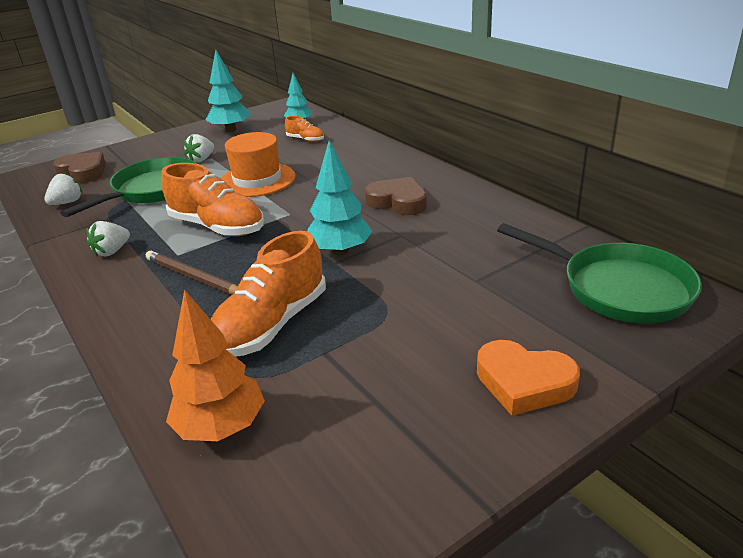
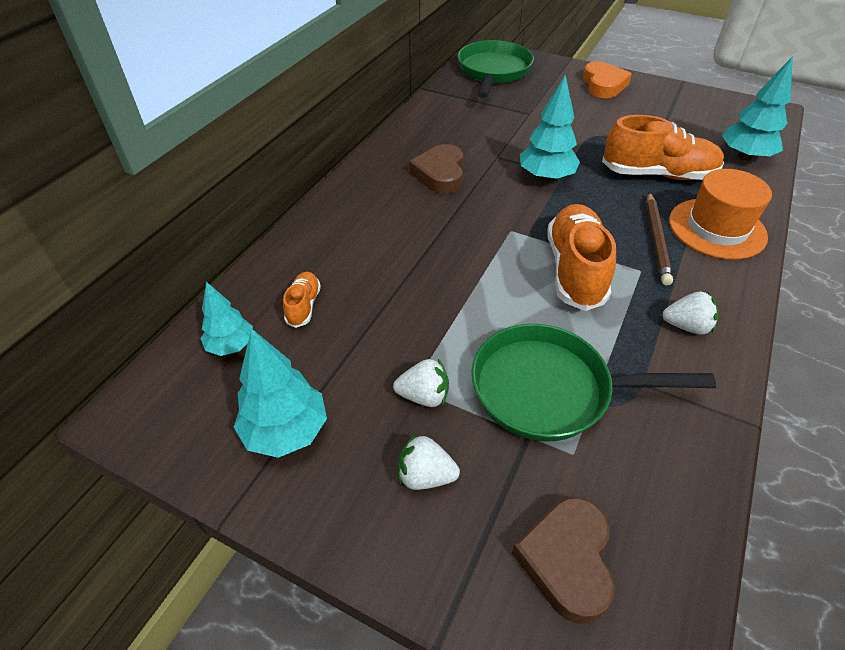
camera: 120 degrees left, 15 degrees up
(67, 202) = (657, 480): white strawberry -> white strawberry (425, 475)
(221, 427) = (744, 156): orange tree -> turquoise tree
(257, 180) = (454, 293): orange hat -> orange hat (717, 228)

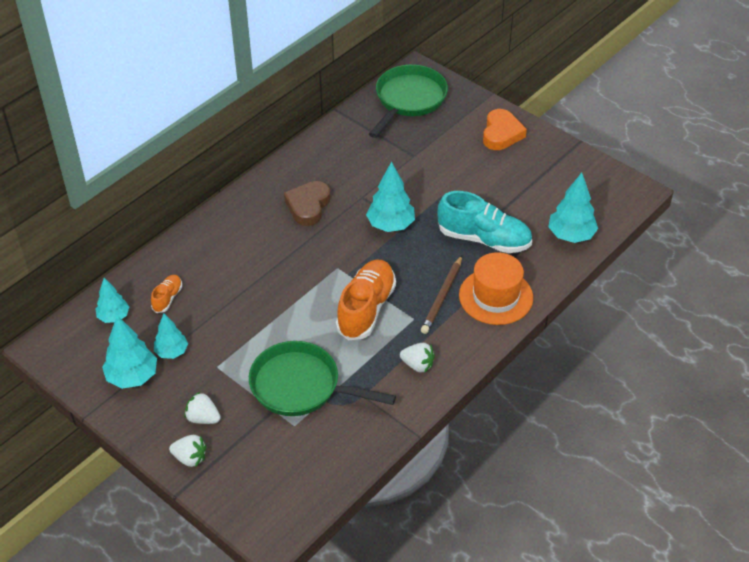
camera: 15 degrees right, 0 degrees up
(336, 379) = (172, 352): none -> turquoise tree
(424, 396) = (221, 373): white strawberry -> white strawberry (190, 458)
(566, 560) = (260, 475): brown heart -> none
(658, 174) = (484, 239): orange shoe -> turquoise shoe

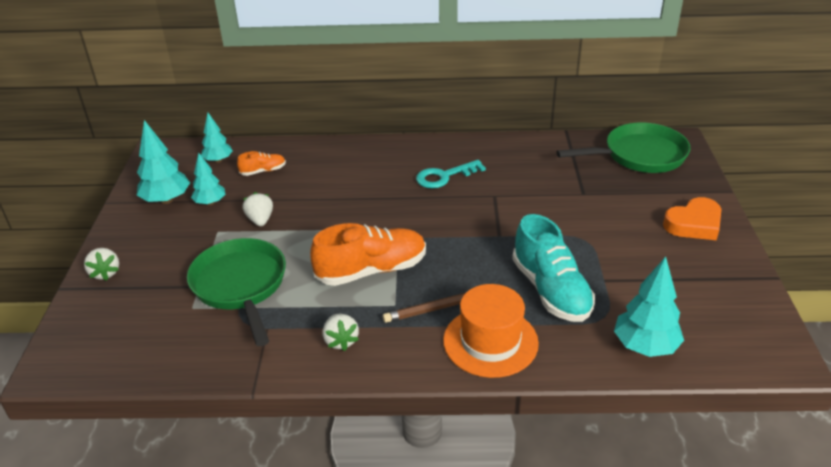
camera: 50 degrees right, 10 degrees down
(203, 418) = (155, 255): white strawberry -> white strawberry (260, 220)
(308, 206) = (444, 176): brown heart -> turquoise key
(391, 225) = (486, 228): turquoise tree -> none

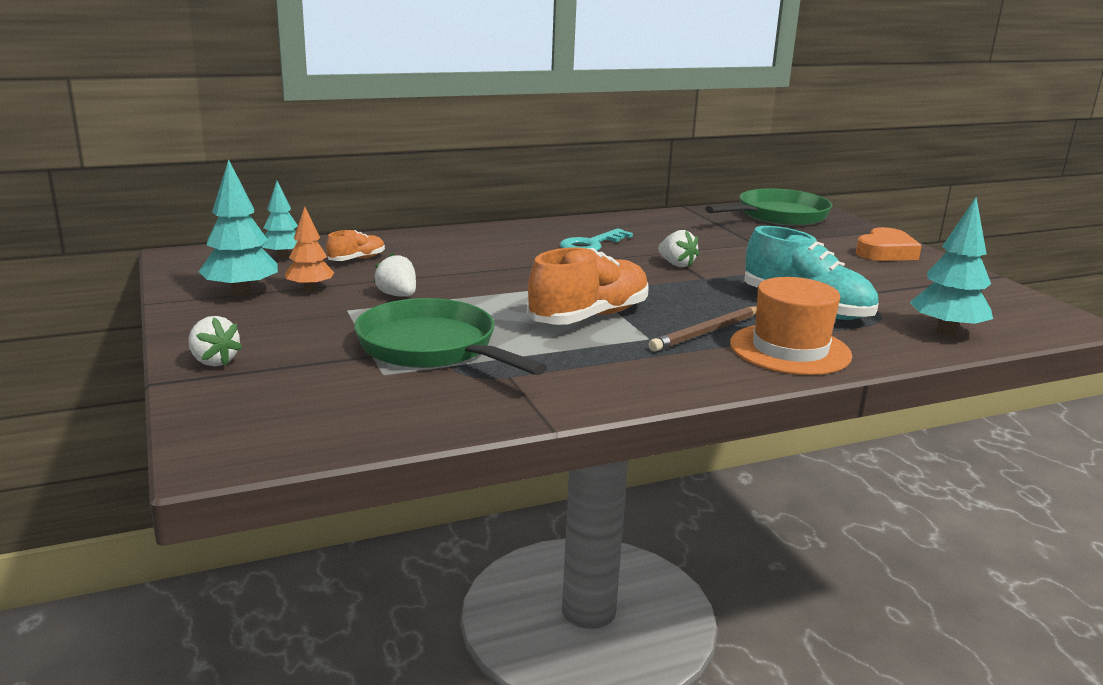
camera: 25 degrees left, 15 degrees down
(210, 203) = (310, 289): turquoise tree -> orange tree
(341, 341) = (617, 373): white strawberry -> white strawberry (676, 264)

